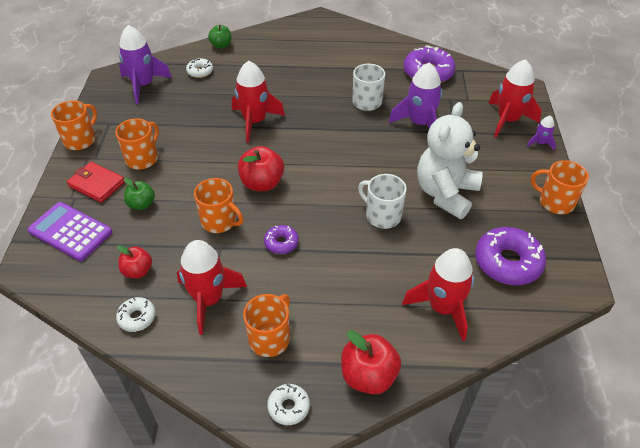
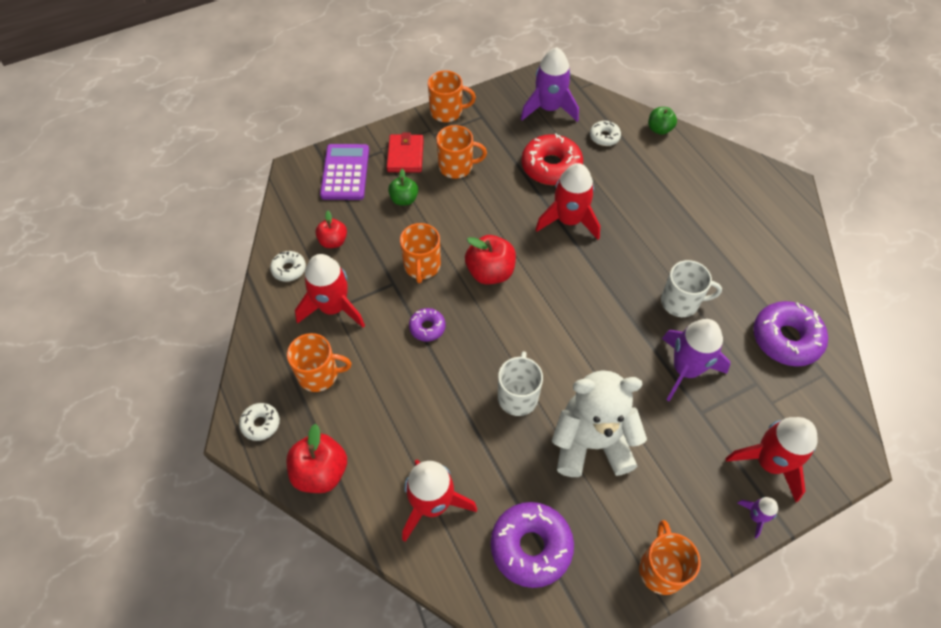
camera: 60 degrees right, 10 degrees up
(198, 108) = (551, 166): none -> red donut

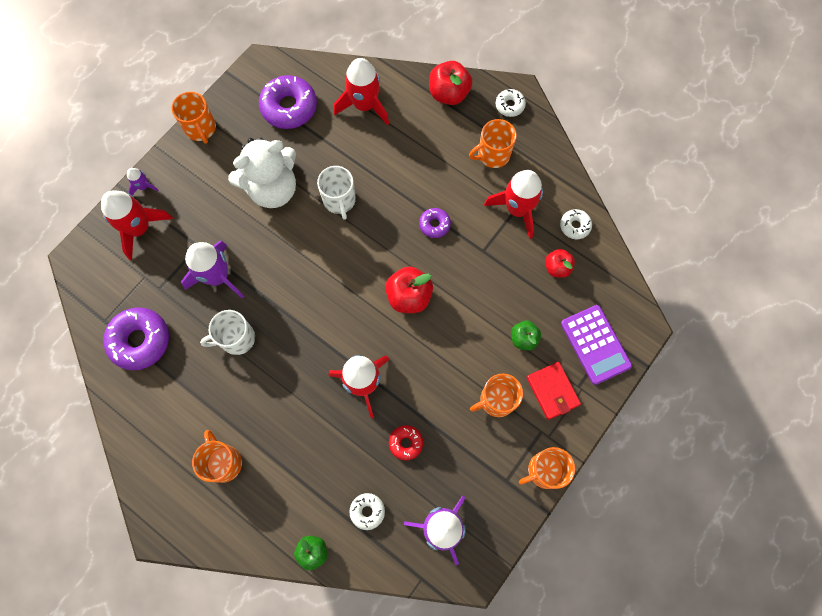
camera: 155 degrees right, 15 degrees up
(422, 266) = (469, 277): orange mug -> orange mug (223, 462)
(551, 166) = (406, 443): red donut -> red donut, size x0.52

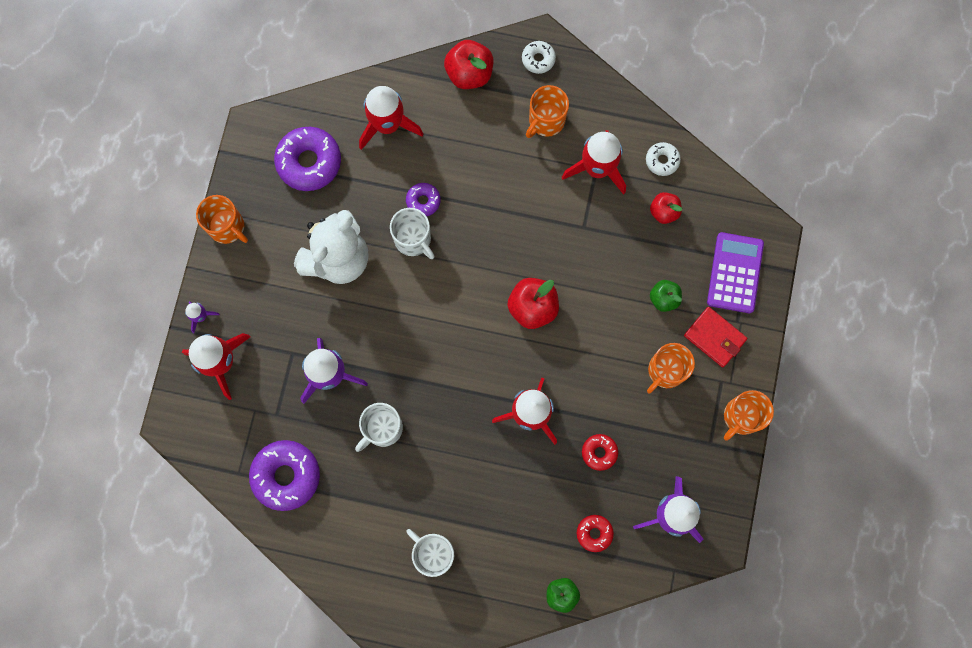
camera: 25 degrees left, 5 degrees up
(223, 462) = (433, 553): orange mug -> white mug
(367, 511) = (594, 533): white donut -> red donut
(434, 225) = (522, 222): purple donut -> purple donut (423, 201)
(595, 344) = (735, 273): purple calculator -> purple calculator turned 120 degrees counterclockwise

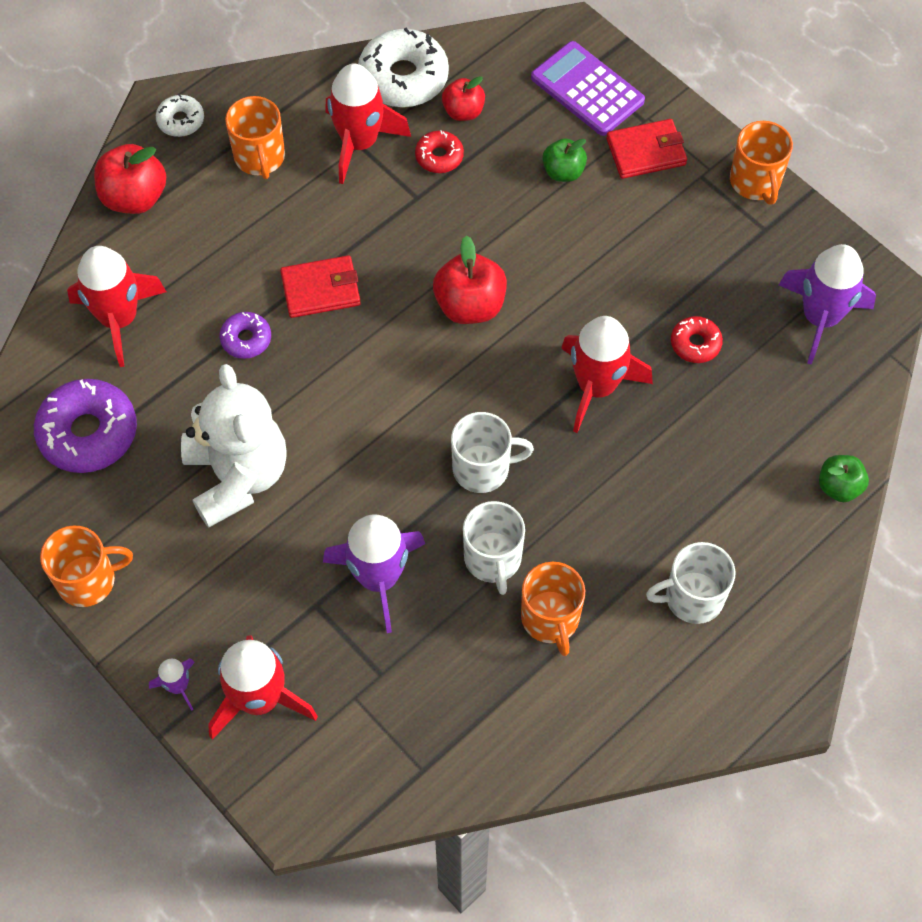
camera: 55 degrees left, 15 degrees down
(286, 476) = (469, 711): purple donut -> none
(413, 240) = (284, 379): white mug -> white mug (483, 468)
(483, 218) = (320, 289): none -> red wallet
(594, 533) = (788, 407): red donut -> red donut (439, 157)
(662, 161) = (403, 78): white donut -> white donut, size x1.91
(665, 371) = (648, 221): orange mug -> orange mug (550, 619)

